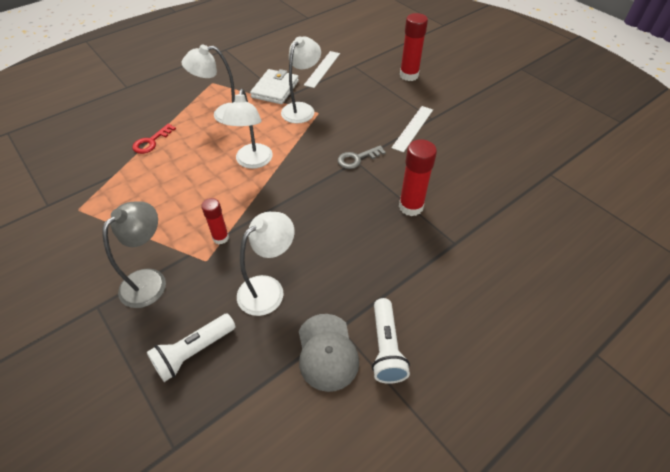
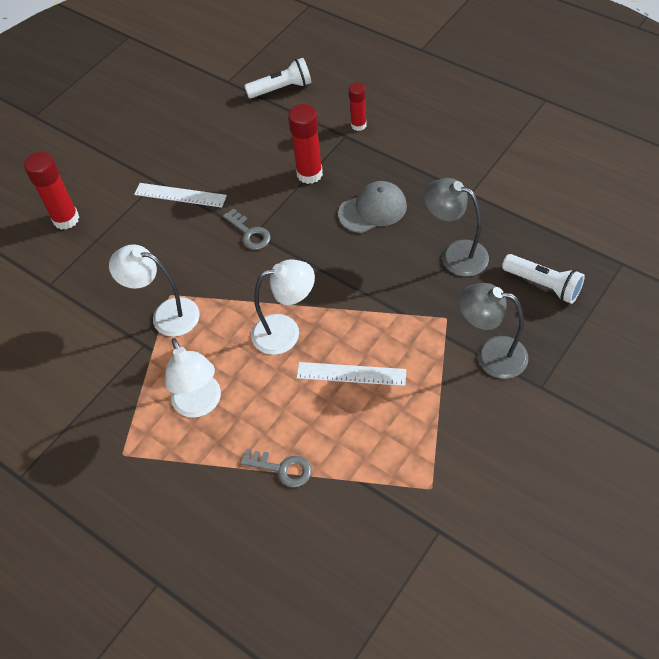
camera: 100 degrees left, 5 degrees up
(151, 142) = (282, 469): red key -> grey key
(221, 238) = (412, 317): red glue stick -> red glue stick (358, 125)
(268, 289) = (455, 254): white lamp -> grey lamp
(275, 89) = (125, 362): white wallet -> none
(322, 69) = (63, 320): white ruler -> white ruler (351, 373)
(327, 352) = (496, 195): grey cap -> grey cap (373, 209)
(386, 348) = (473, 160): white flashlight -> white flashlight (281, 88)

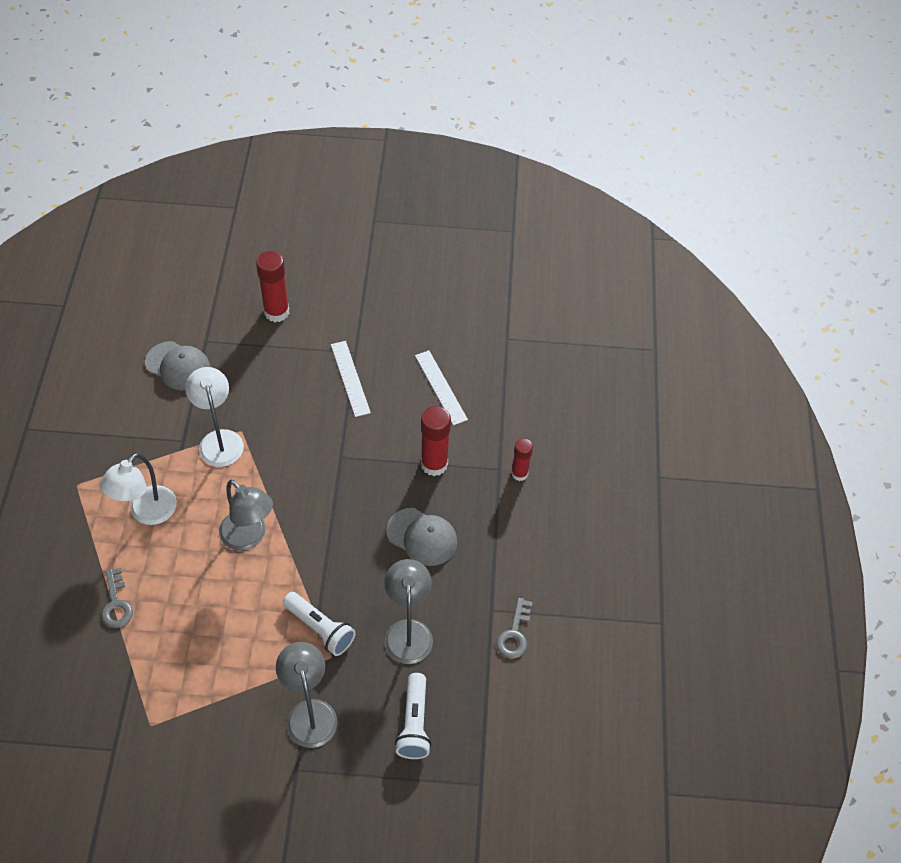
camera: 50 degrees right, 0 degrees up
(58, 317) = (178, 366): none -> grey cap
(249, 233) = (338, 453): grey key -> grey key (514, 634)
(281, 88) = (526, 386): white flashlight -> white flashlight (320, 628)
(286, 332) = (249, 537): white lamp -> grey lamp
(351, 373) = (232, 609): white ruler -> white ruler (441, 387)

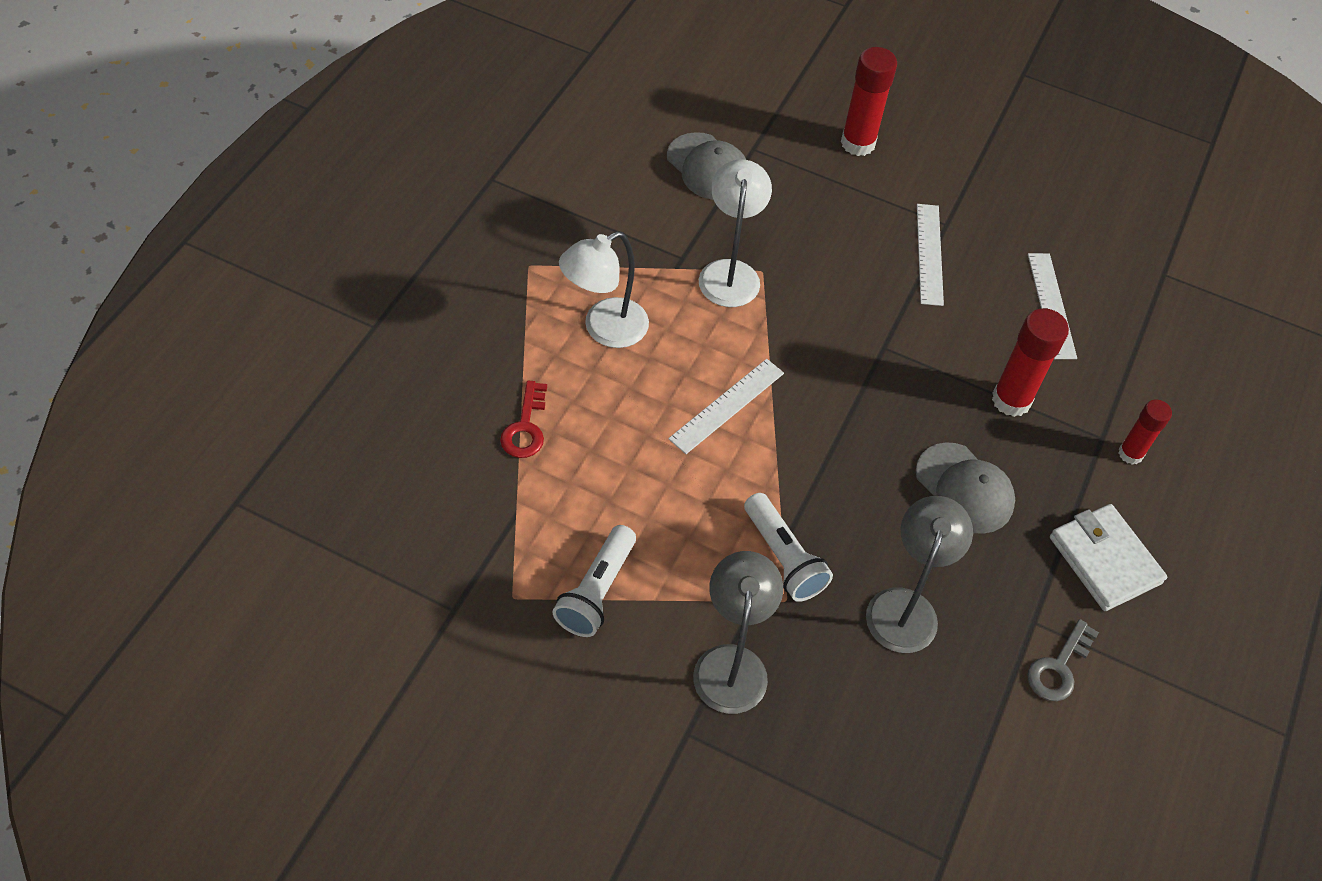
camera: 20 degrees right, 0 degrees up
(116, 604) = (525, 427): grey key -> red key
(249, 537) = (727, 406): grey lamp -> white ruler
(414, 723) = (874, 735): white flashlight -> white flashlight (597, 591)
(523, 552) = (1105, 560): none -> white wallet

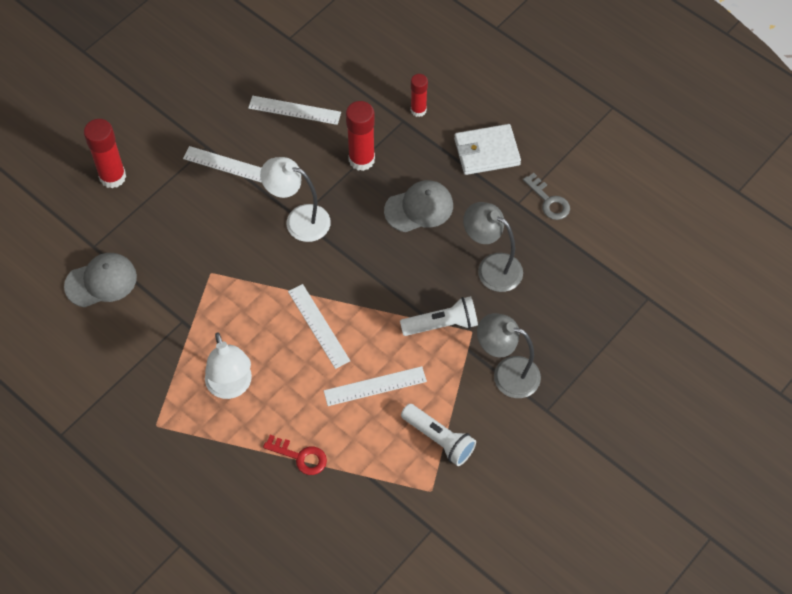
camera: 70 degrees left, 5 degrees up
(657, 492) = (375, 386): none -> white ruler
(730, 272) = (206, 293): white lamp -> white lamp (299, 220)

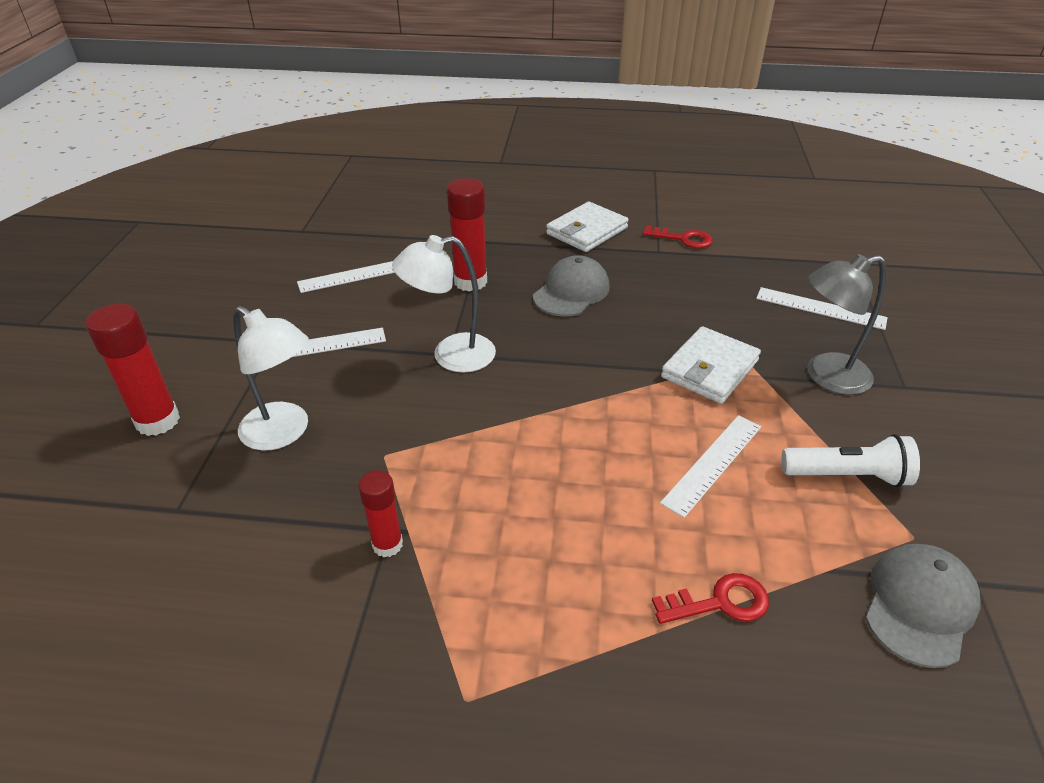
camera: 35 degrees left, 20 degrees down
(101, 281) = (219, 546): grey cap -> grey cap (919, 606)
(231, 387) = (535, 571): white lamp -> white lamp (284, 433)
(319, 326) = (578, 439): white ruler -> white ruler (820, 308)
(418, 110) = (489, 229): red glue stick -> red glue stick (387, 544)
(442, 324) = (709, 369): white flashlight -> white wallet
(491, 267) = (696, 303): grey lamp -> none
(549, 201) = (683, 239): grey key -> red key

